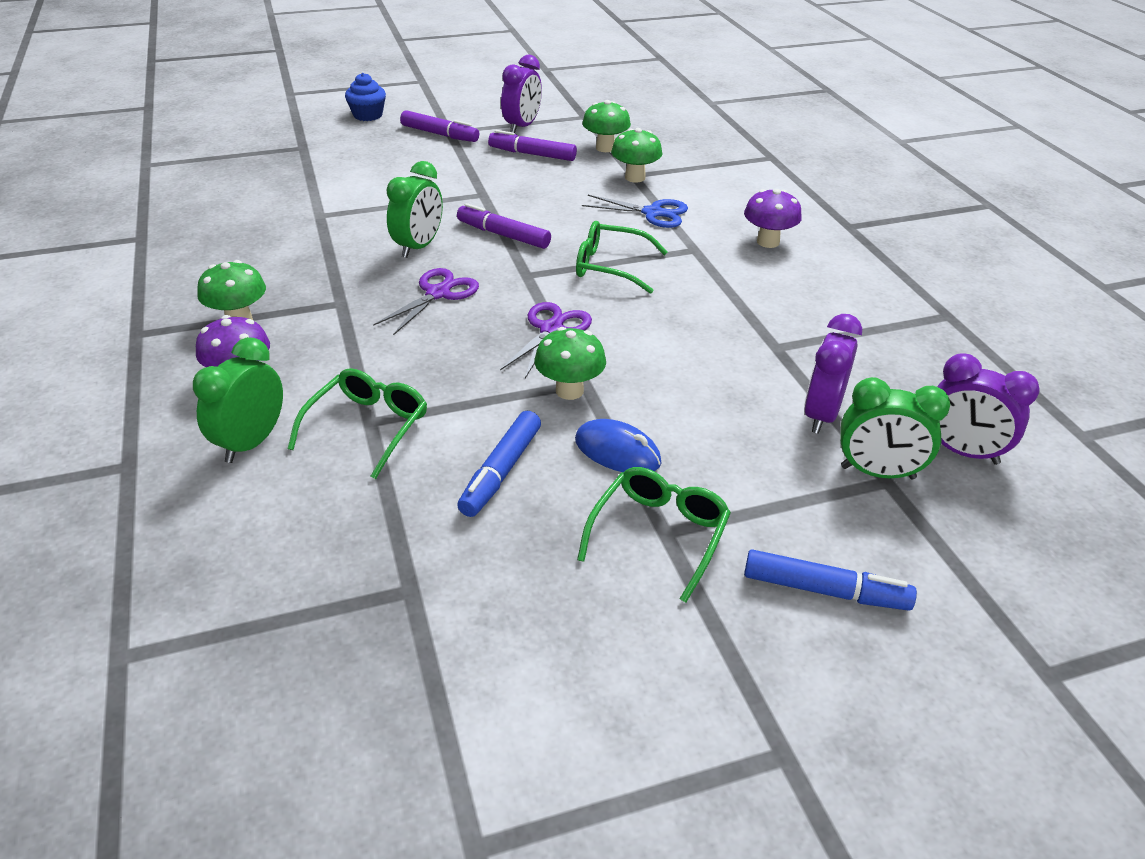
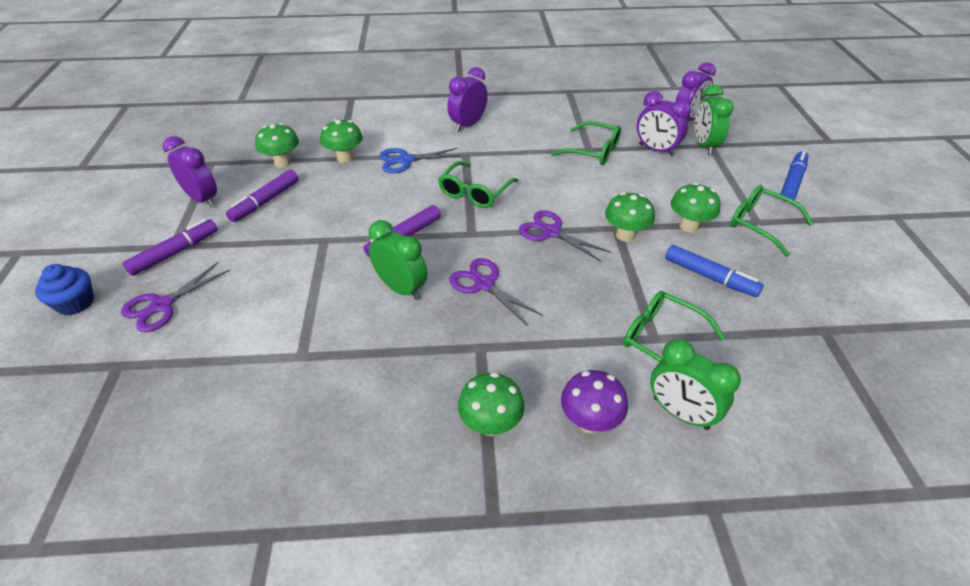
camera: 75 degrees left, 5 degrees up
(371, 146) = (162, 305): none -> purple scissors
(617, 451) = (688, 226): blue mouse -> green mushroom
(652, 213) = (405, 160): blue scissors -> blue scissors turned 135 degrees counterclockwise
(768, 242) = (468, 125): purple mushroom -> purple clock
(773, 350) = (592, 151): none -> green glasses
(877, 473) = (704, 146): green clock -> green clock turned 150 degrees clockwise

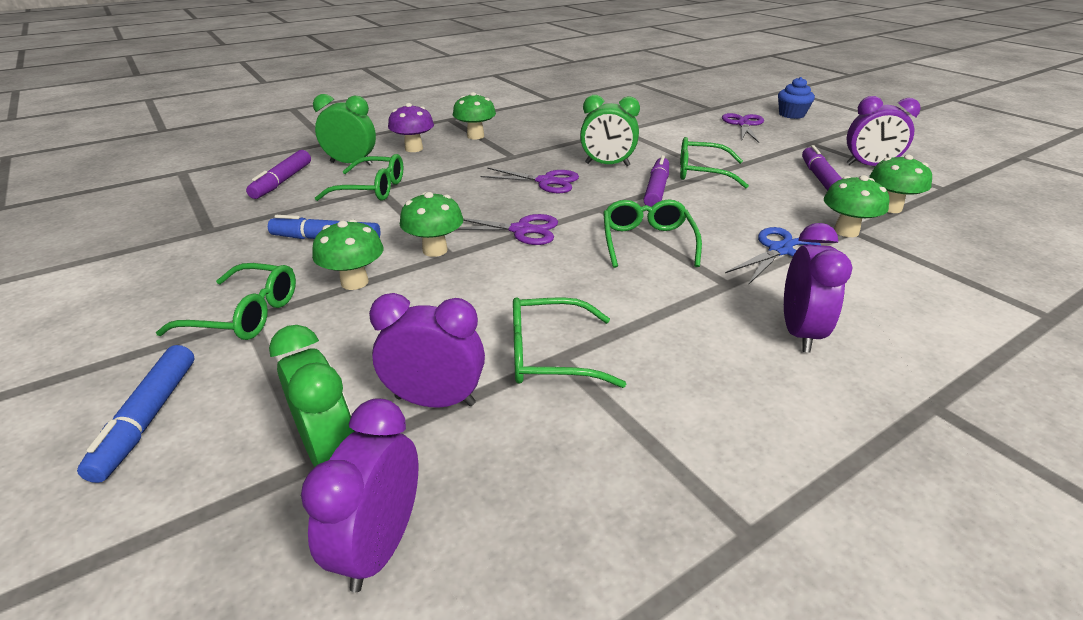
camera: 150 degrees right, 10 degrees down
(175, 253) = (799, 140): purple marker -> purple marker (282, 181)
(337, 243) = (702, 172): none -> green glasses

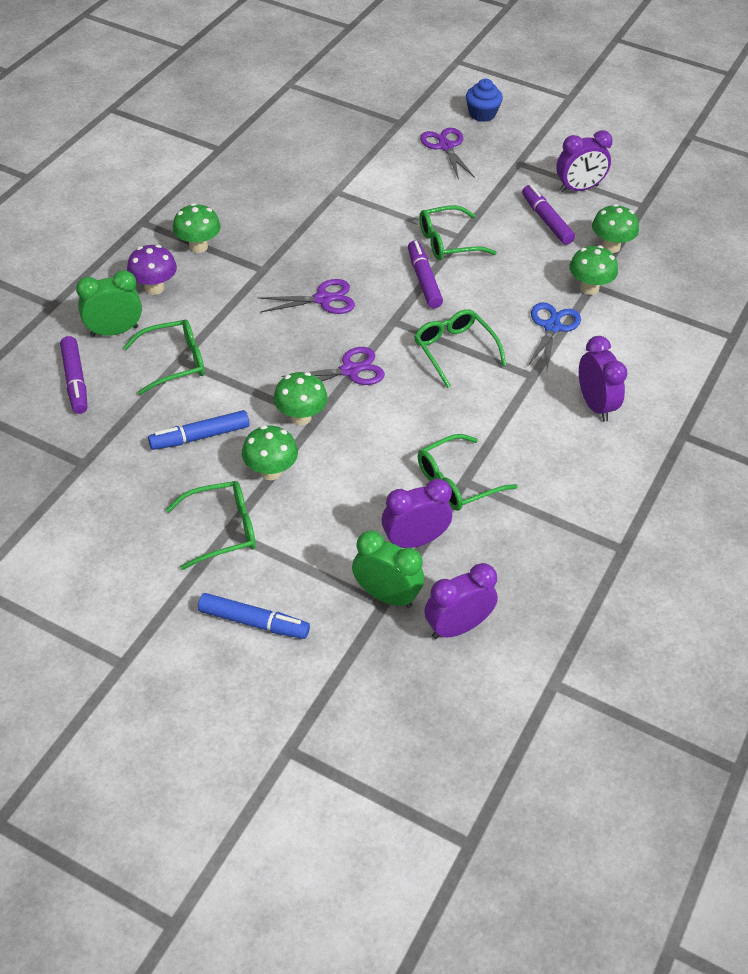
camera: 30 degrees left, 15 degrees up
(148, 418) = (253, 622): blue marker -> blue marker turned 45 degrees counterclockwise
(380, 546) = (457, 627): purple clock -> purple clock turned 75 degrees clockwise
(607, 164) = (359, 255): green clock -> none

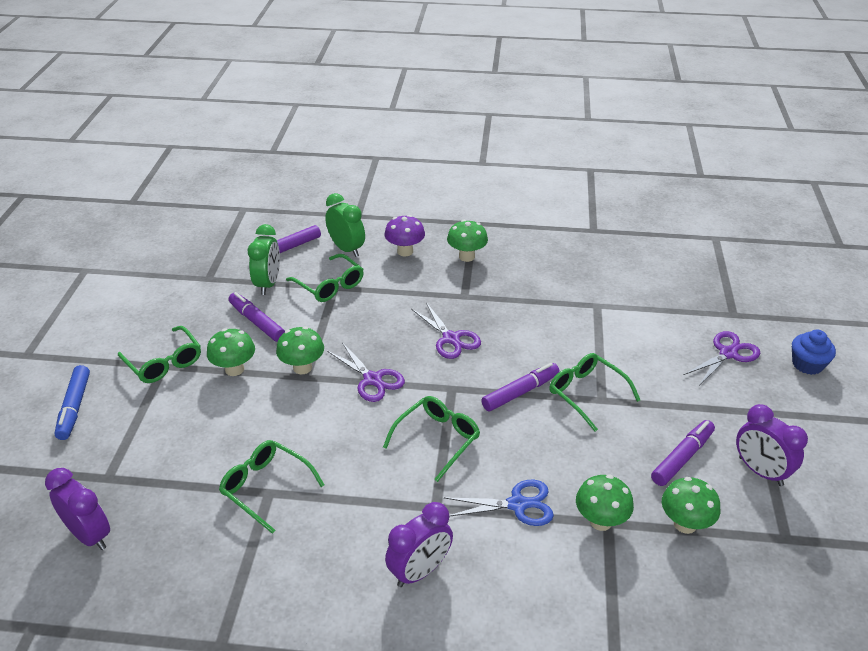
camera: 70 degrees right, 10 degrees down
(200, 437) = (257, 322): blue marker -> purple marker
(386, 596) = (116, 477): green clock -> green clock (268, 284)
(414, 541) = (184, 478): purple clock -> none

